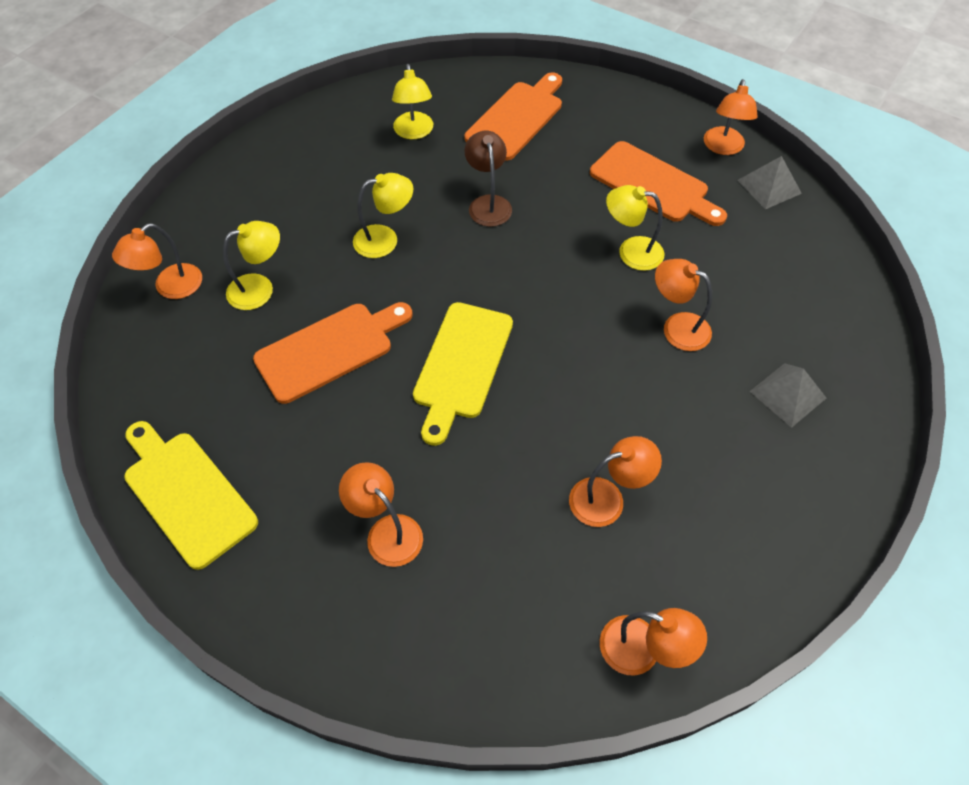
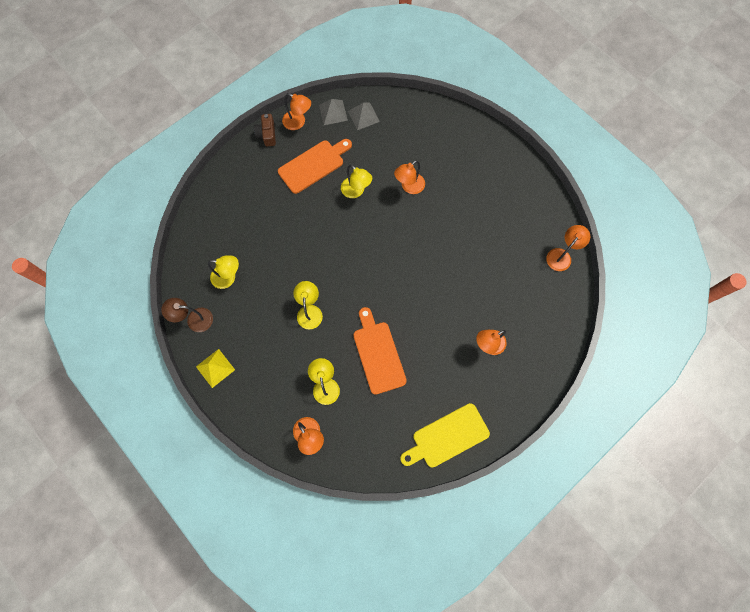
camera: 75 degrees left, 15 degrees up
(266, 152) = (215, 368): none -> yellow pyramid
(462, 365) = (405, 291): yellow cutting board -> none
(488, 203) = (300, 251): brown lamp -> brown lamp (194, 319)
(517, 118) = (237, 218): orange cutting board -> none
(607, 498) = (492, 247): orange lamp -> none
(631, 251) = (356, 191): yellow lamp -> yellow lamp turned 75 degrees counterclockwise
(679, 117) = (267, 134): none -> brown camera
(787, 394) = (458, 155): grey pyramid -> grey pyramid (363, 116)

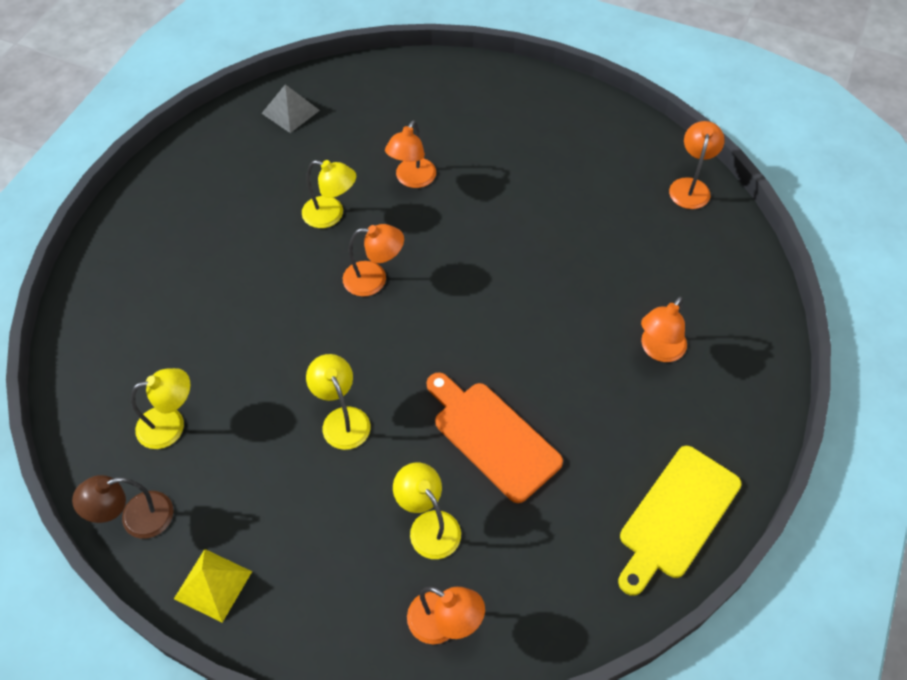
camera: 25 degrees left, 15 degrees down
(267, 134) = (142, 188): brown camera -> none
(298, 122) = (188, 154): orange lamp -> orange lamp (374, 279)
(313, 165) = (242, 203): orange cutting board -> none
(333, 112) = (239, 122): grey pyramid -> none

